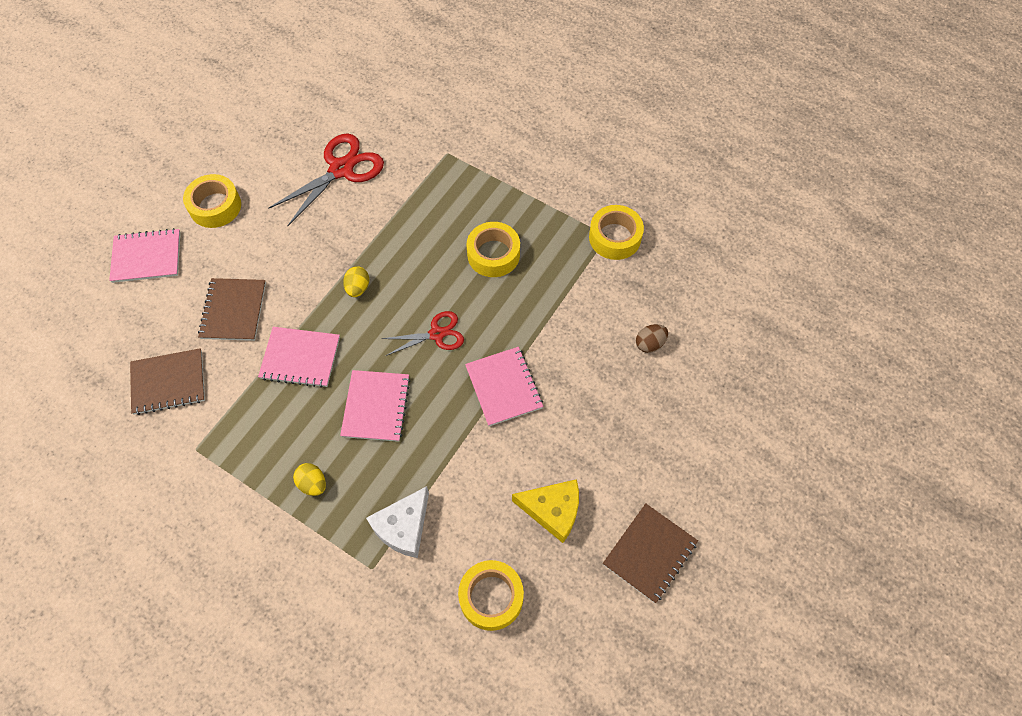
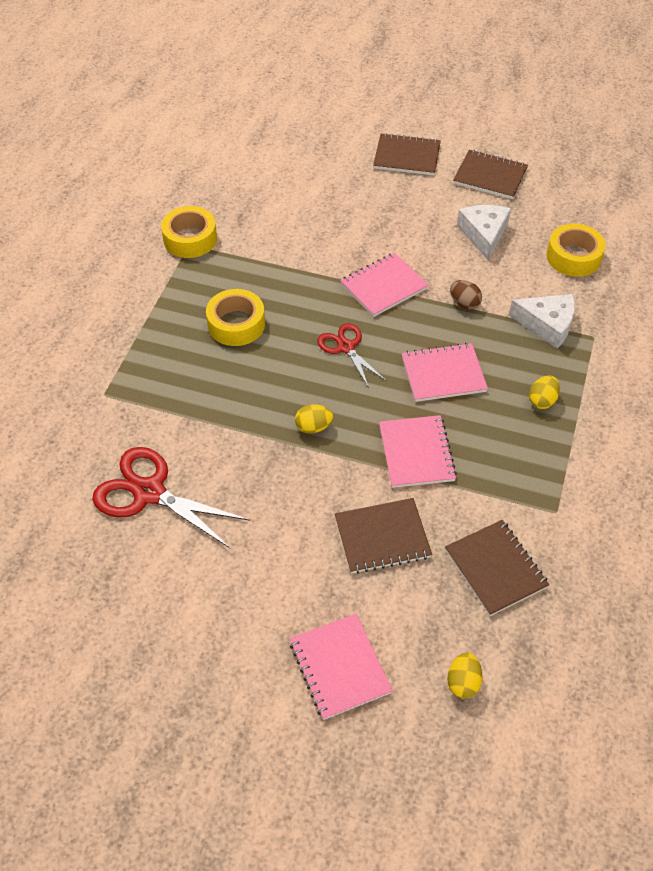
camera: 105 degrees left, 10 degrees down
(95, 330) = (463, 682): none -> yellow egg
(215, 206) = (239, 615): yellow tape -> none
(552, 510) = (484, 234): yellow cheese -> white cheese
(649, 344) = (302, 200): brown egg -> brown egg (464, 303)
(703, 469) = (406, 156): none -> brown notebook

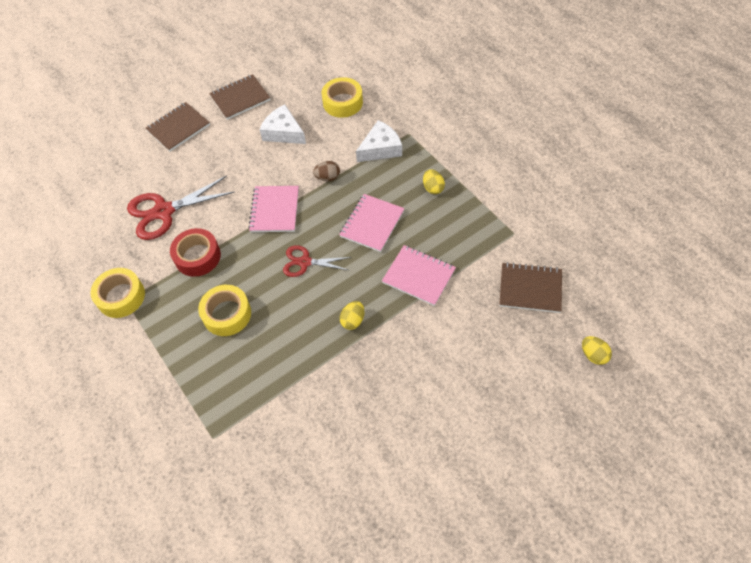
camera: 50 degrees left, 5 degrees up
(149, 492) = (324, 456): red scissors -> red scissors (163, 211)
(278, 263) = (197, 256): none -> red tape
(340, 667) = (541, 416): pink notebook -> none
(382, 537) = (466, 334): brown notebook -> none

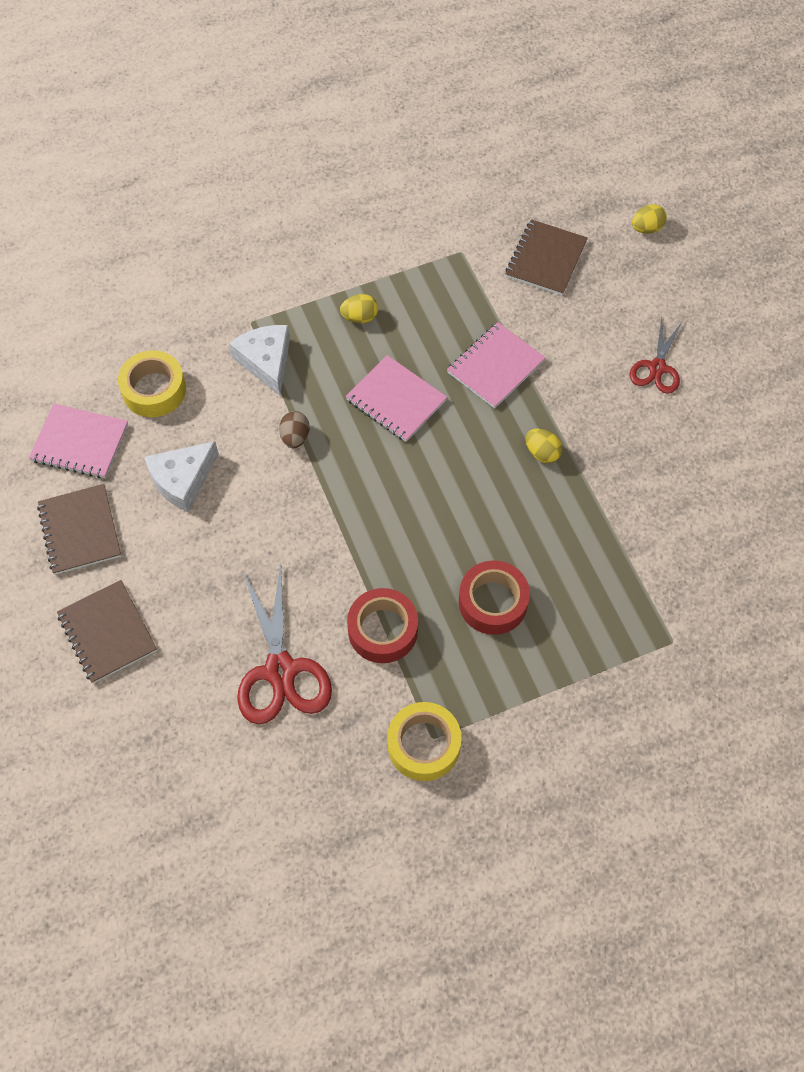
camera: 80 degrees left, 5 degrees up
(227, 314) = (493, 602): yellow tape -> red tape
(275, 210) = (331, 515): pink notebook -> pink notebook (80, 442)
(304, 262) = (434, 492): red scissors -> red scissors (657, 368)

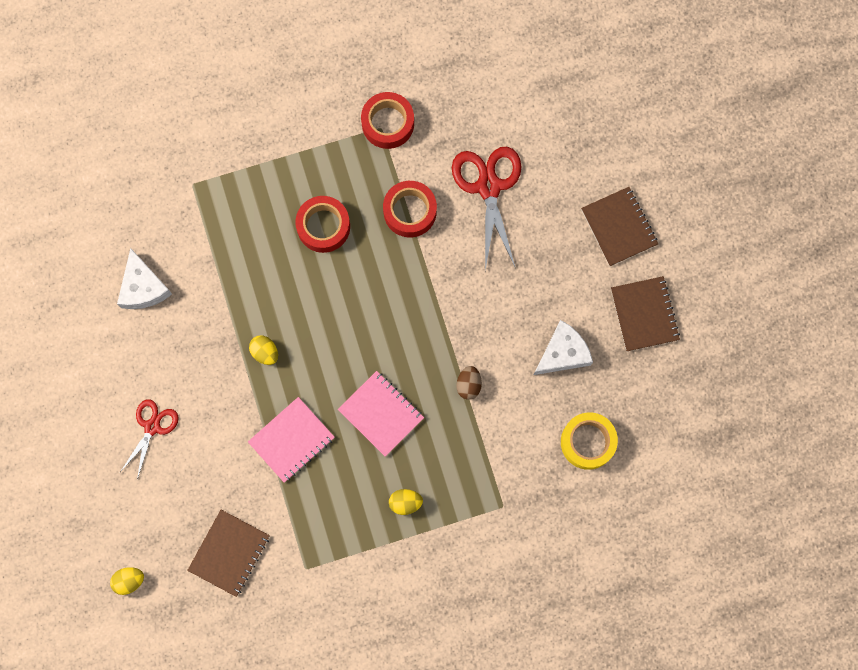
camera: 175 degrees left, 15 degrees up
(80, 442) = (649, 395): pink notebook -> none
(266, 361) = (490, 463): white cheese -> white cheese (143, 287)
(423, 745) = (388, 123): yellow tape -> red tape

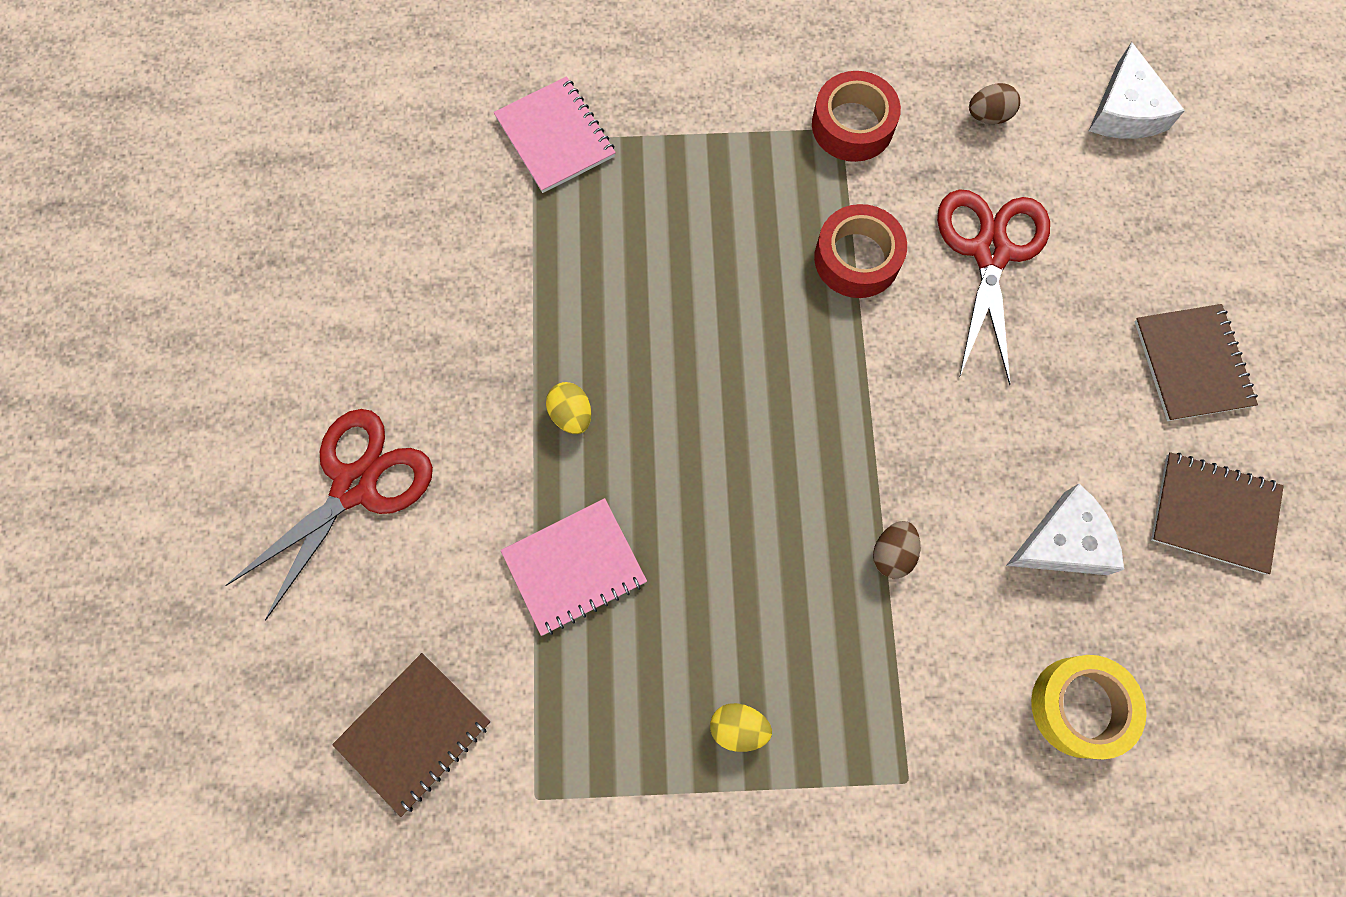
camera: 15 degrees right, 5 degrees down
(129, 581) = (232, 734): yellow egg -> none
(143, 287) = (412, 268): white cheese -> white cheese (1125, 111)
(152, 426) = (356, 485): red scissors -> red scissors, size x1.66
(323, 226) = (716, 248): red tape -> none
(381, 414) = (734, 563): pink notebook -> pink notebook (555, 137)
(470, 95) = (988, 116): none -> brown egg
(644, 314) = (1213, 514): brown notebook -> brown notebook turned 75 degrees counterclockwise

